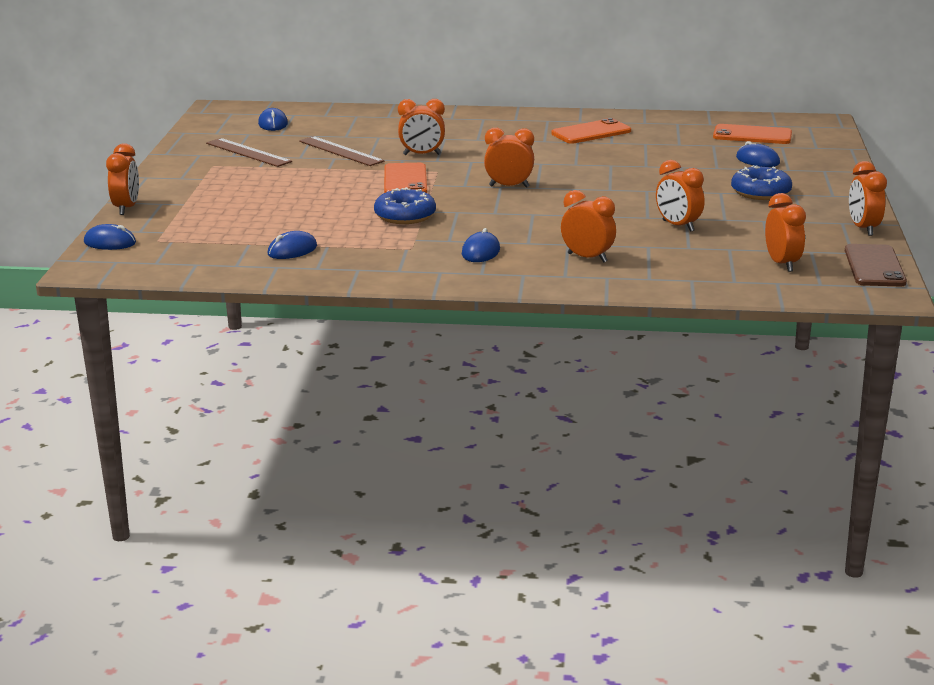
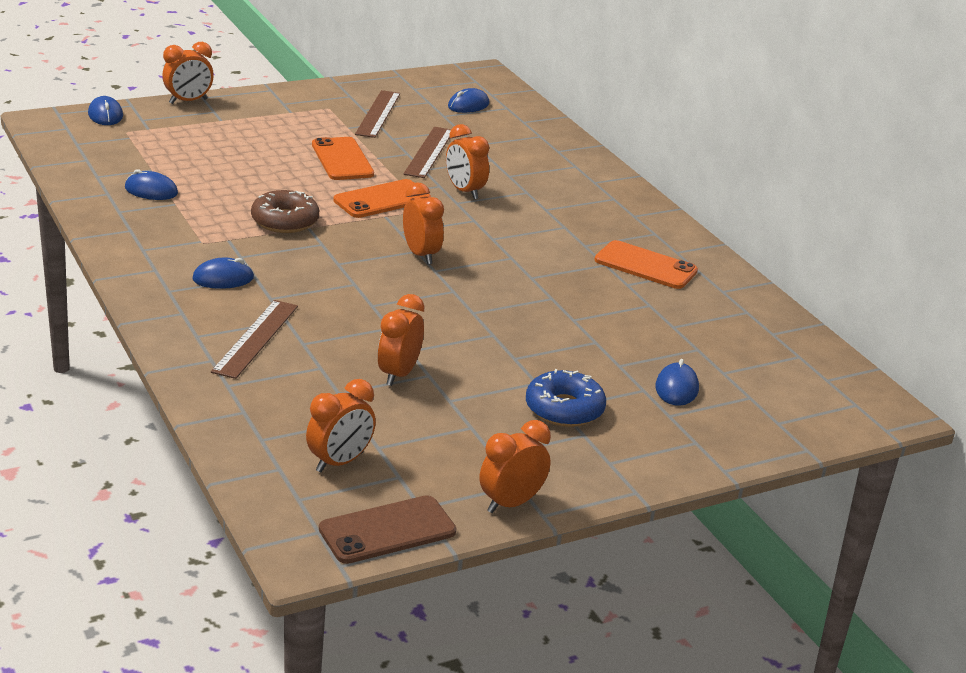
camera: 55 degrees right, 5 degrees up
(405, 216) = (285, 221): blue donut -> brown donut
(587, 258) = (255, 338): orange clock -> brown ruler
(752, 135) = (766, 369): orange phone -> orange phone (342, 159)

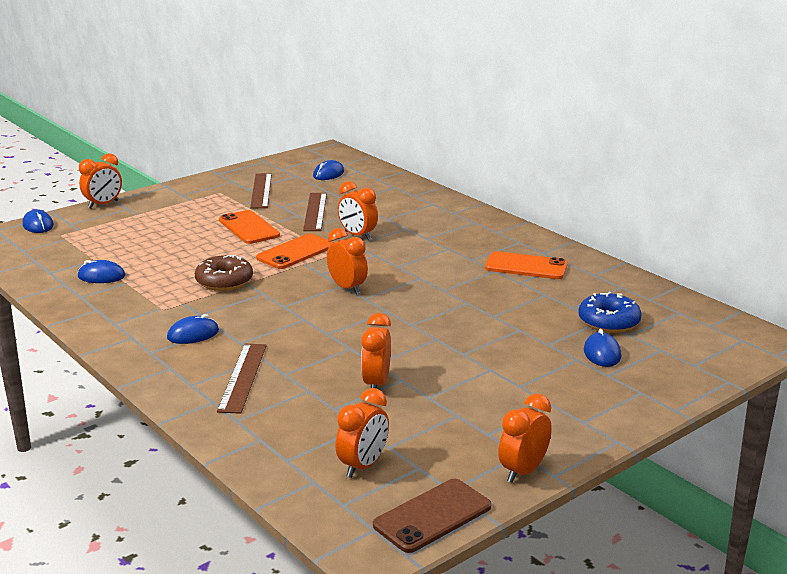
camera: 10 degrees left, 5 degrees down
(564, 409) = (524, 386): blue donut -> blue donut (609, 321)

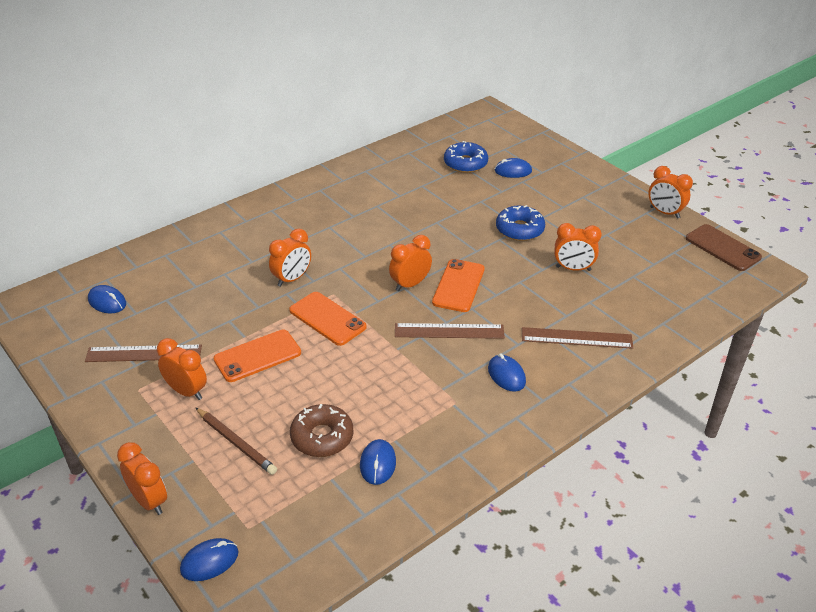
camera: 90 degrees left, 15 degrees up
(148, 226) = (236, 443): none -> brown pencil
(224, 281) = (393, 364): brown donut -> brown donut (322, 437)
(315, 211) = (222, 309): brown ruler -> brown ruler (449, 331)
(363, 466) = (680, 274): orange clock -> orange clock (186, 391)
(459, 352) = (519, 229): none -> blue donut
(526, 266) = (370, 190): orange phone -> orange phone (458, 286)

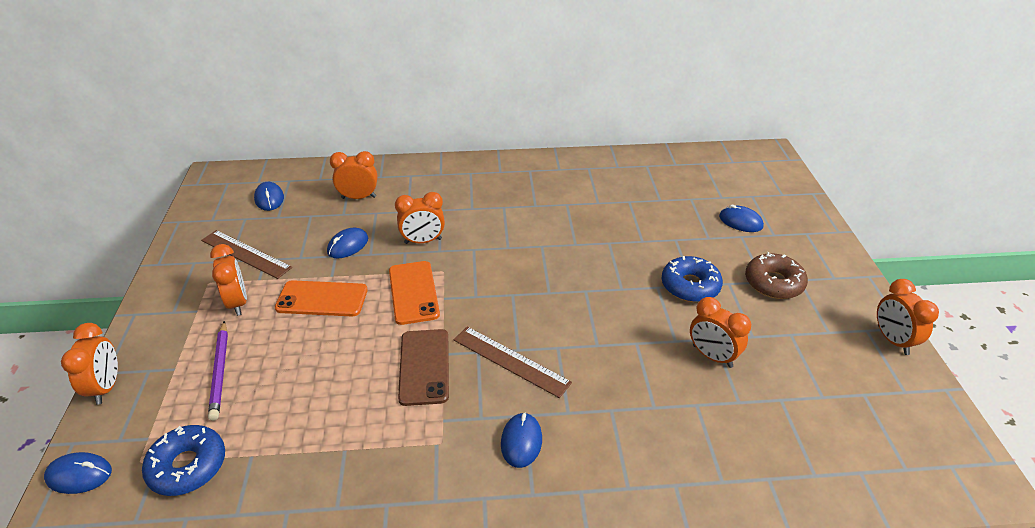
camera: 35 degrees right, 0 degrees up
(236, 443) = (220, 372): brown pencil -> purple pencil
(322, 437) = (288, 407): brown donut -> brown donut (773, 283)
(377, 464) = (304, 466): blue mouse -> blue mouse (348, 245)
(410, 284) = (521, 294): orange clock -> orange clock (358, 197)
(458, 286) = (567, 317): orange phone -> none
(465, 163) = (695, 196): blue donut -> blue donut (188, 466)
(576, 338) = (641, 440): brown ruler -> none
(722, 248) = (941, 420): brown phone -> brown phone (424, 366)

